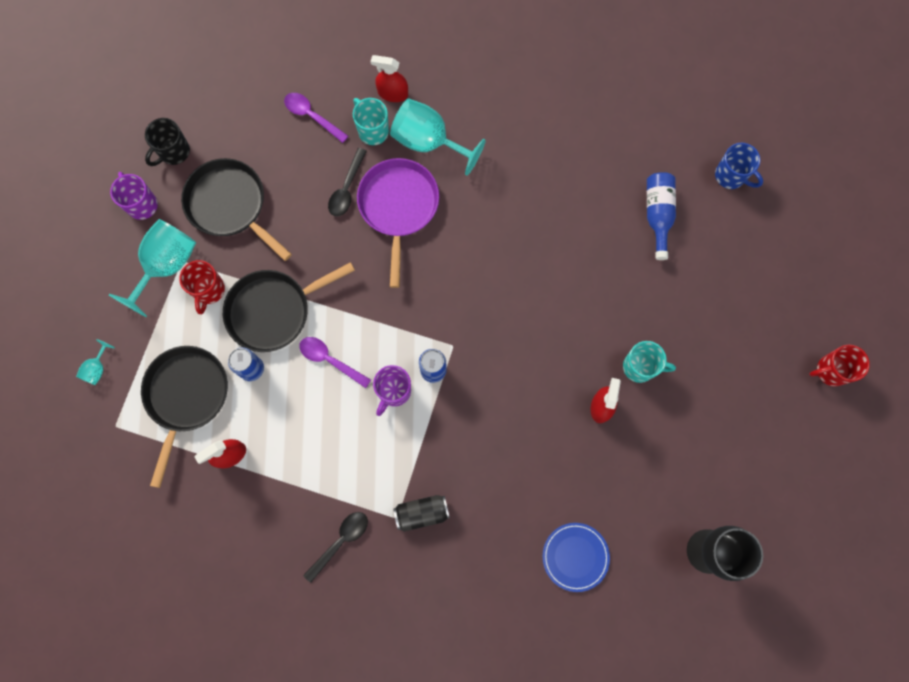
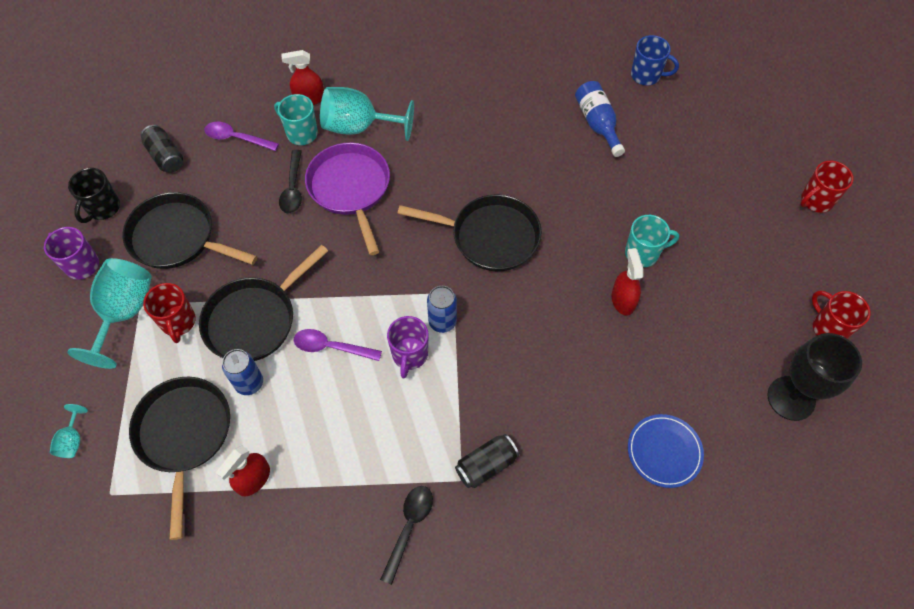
camera: 20 degrees left, 15 degrees down
(242, 115) = (166, 156): none -> black can
(507, 301) = (490, 237): none -> black pan
(775, 500) = (828, 328): none -> red mug

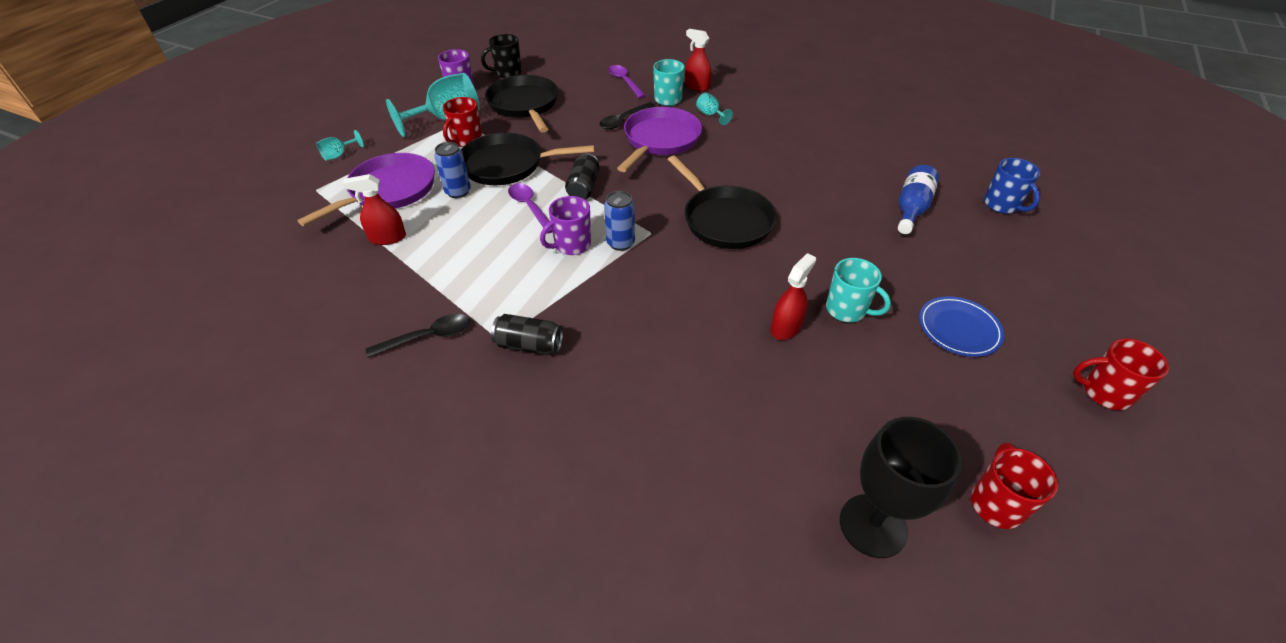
camera: 45 degrees right, 15 degrees down
(166, 156) = (573, 69): black can -> black can (583, 187)
(184, 435) = (389, 191): black pan -> purple pan
(359, 127) = (710, 115): turquoise goblet -> turquoise goblet, size x0.46
(664, 451) = (682, 456): blue plate -> blue plate (958, 329)

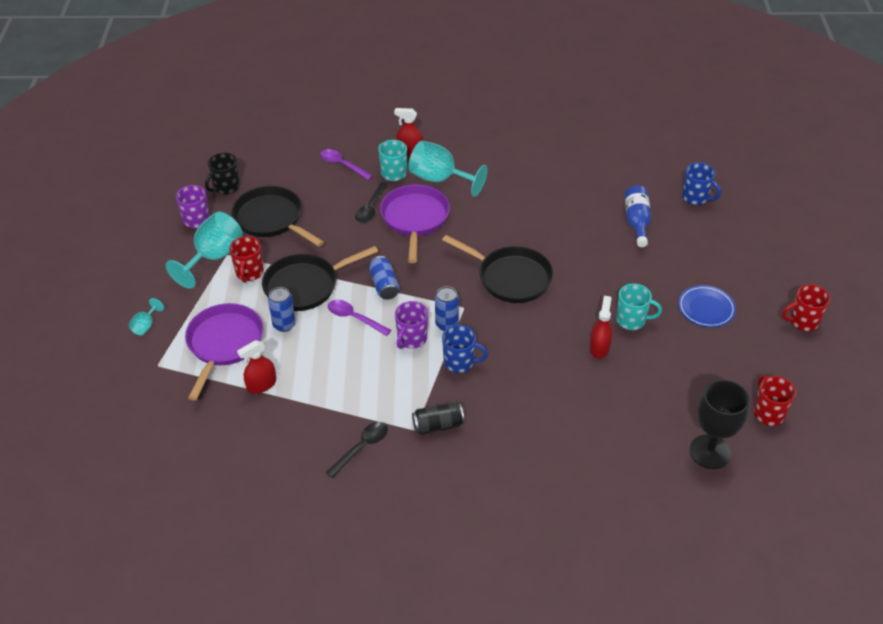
camera: 25 degrees left, 0 degrees up
(583, 187) = (384, 285): black can -> blue can
(606, 286) = (460, 362): none -> blue mug
(710, 115) = (440, 179): turquoise goblet -> turquoise goblet, size x2.17

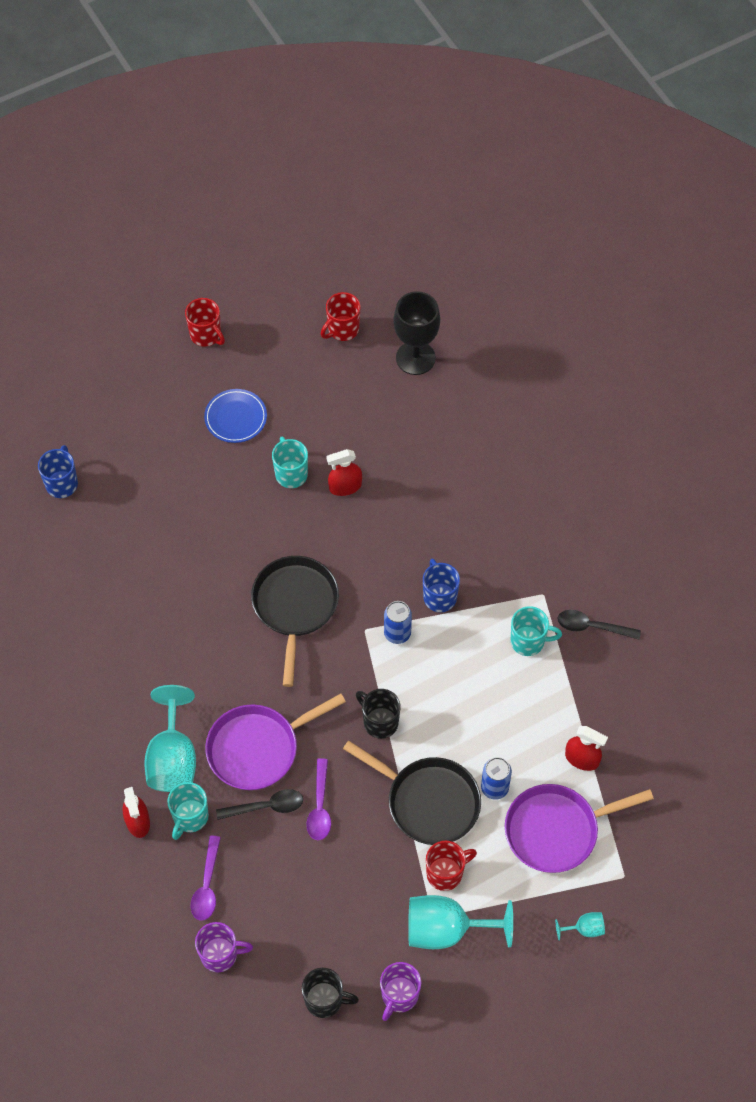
camera: 120 degrees left, 15 degrees up
(271, 219) = (348, 907): black pan -> none
(354, 318) = (443, 724): purple spoon -> purple spoon (320, 806)
(380, 399) = (528, 641): none -> turquoise mug
(384, 285) = (380, 722): blue can -> black mug
(411, 339) = (437, 655): purple mug -> purple mug (220, 954)
(438, 426) = (526, 577): black can -> none
(636, 222) = (136, 524): blue bottle -> none

